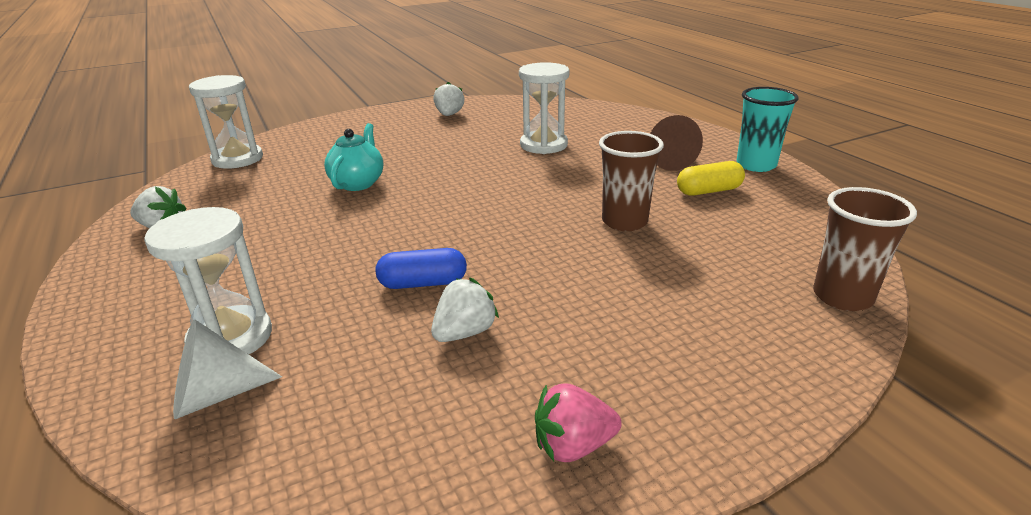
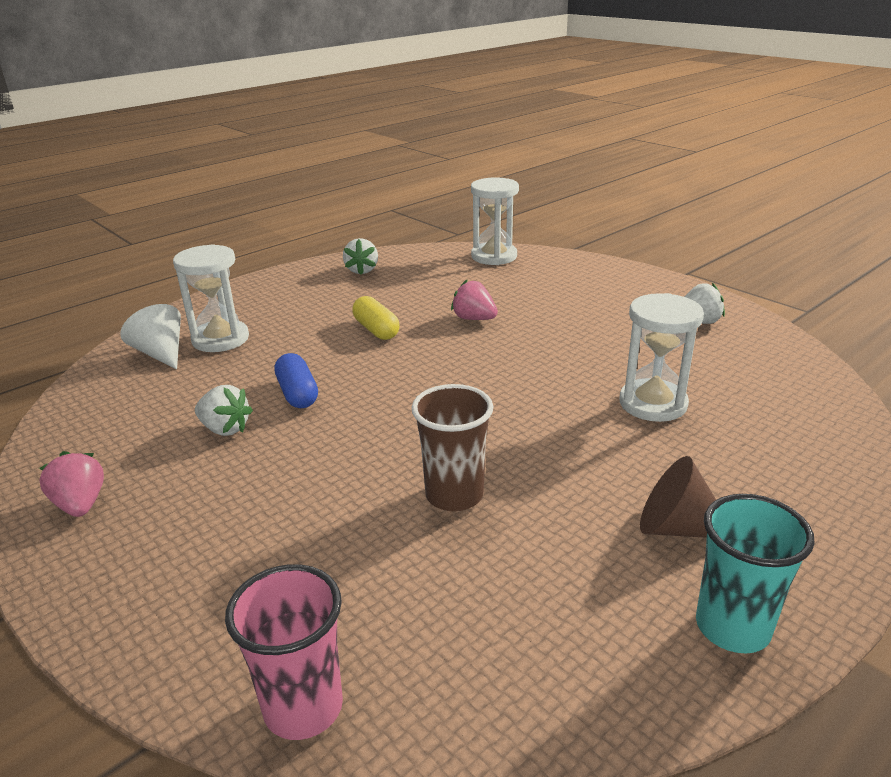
camera: 75 degrees right, 0 degrees up
(358, 183) = (474, 319): turquoise teapot -> pink strawberry
(708, 191) = (585, 568): yellow capsule -> yellow capsule (376, 330)
(842, 297) = (303, 707): brown cup -> pink cup

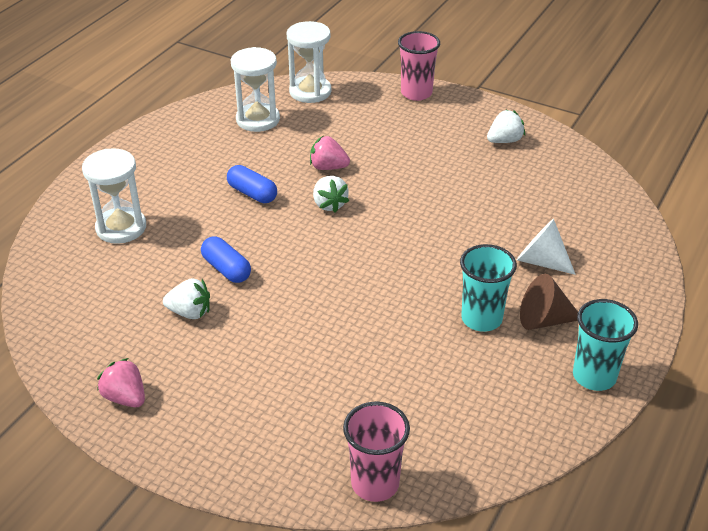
camera: 20 degrees left, 10 degrees up
(161, 353) = (78, 252): white cone -> white cone (541, 261)
(362, 270) = (199, 127): white strawberry -> white strawberry (329, 204)
(376, 330) = (252, 193): yellow capsule -> blue capsule
(454, 495) = (393, 329): brown cup -> none
(583, 507) = (481, 319): none -> turquoise cup
(610, 270) = (416, 93): none -> pink cup
(653, 403) = (497, 225): white hourglass -> white hourglass (258, 120)

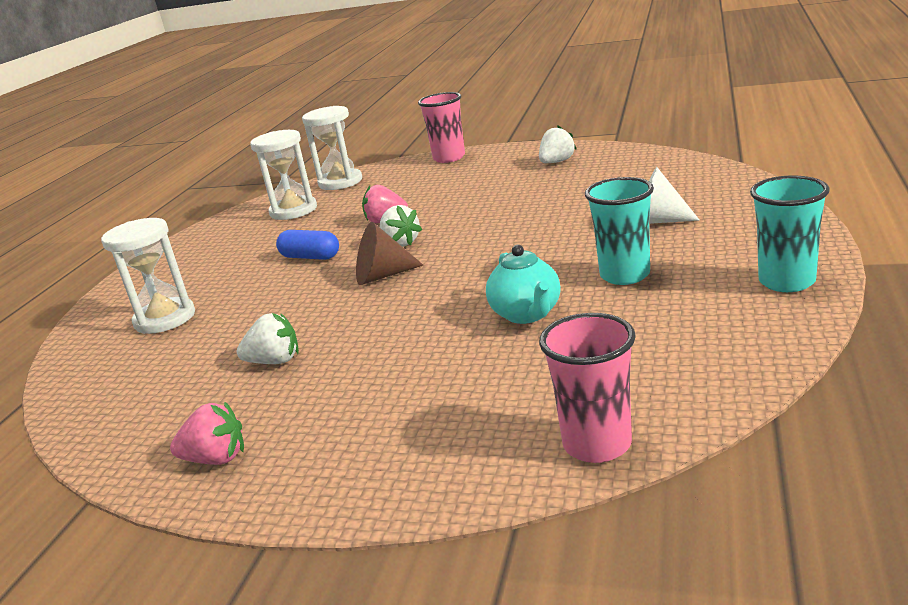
camera: 10 degrees left, 15 degrees down
(125, 397) = (216, 459): pink strawberry -> pink strawberry turned 150 degrees clockwise
(226, 269) = (305, 316): blue capsule -> none
(388, 334) = (527, 314): none -> turquoise teapot
(544, 320) = (694, 258): brown cone -> brown cone (382, 276)

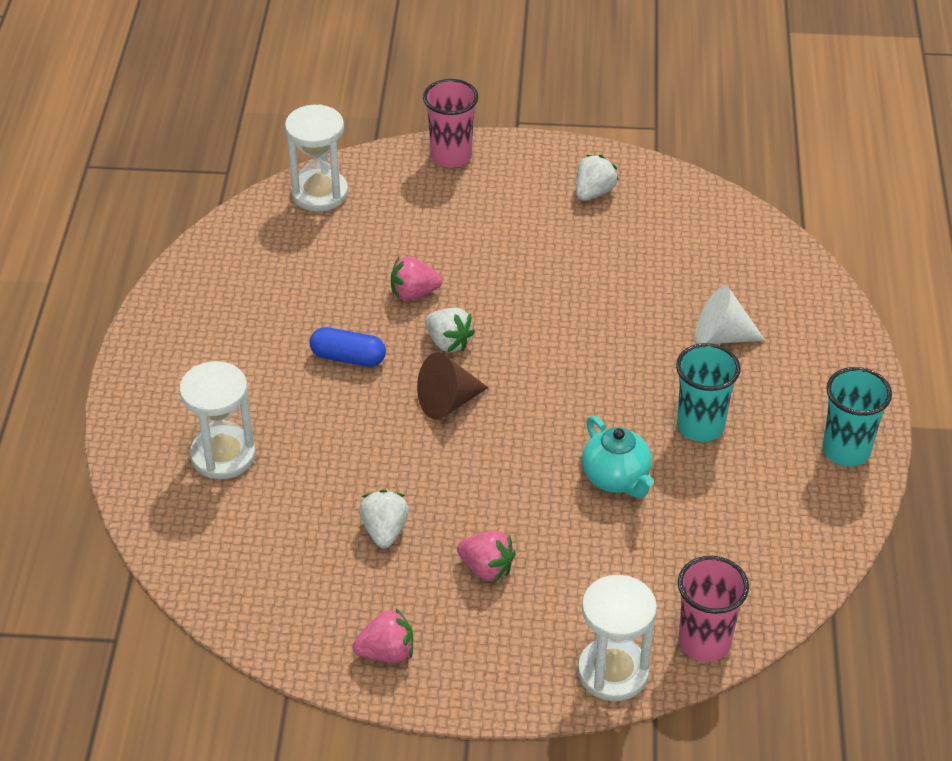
camera: 15 degrees left, 20 degrees up
(275, 361) = (384, 531): white strawberry -> white strawberry turned 75 degrees counterclockwise
(293, 211) = (282, 254): white hourglass -> white hourglass (613, 672)
(362, 386) = (486, 568): none -> pink strawberry

